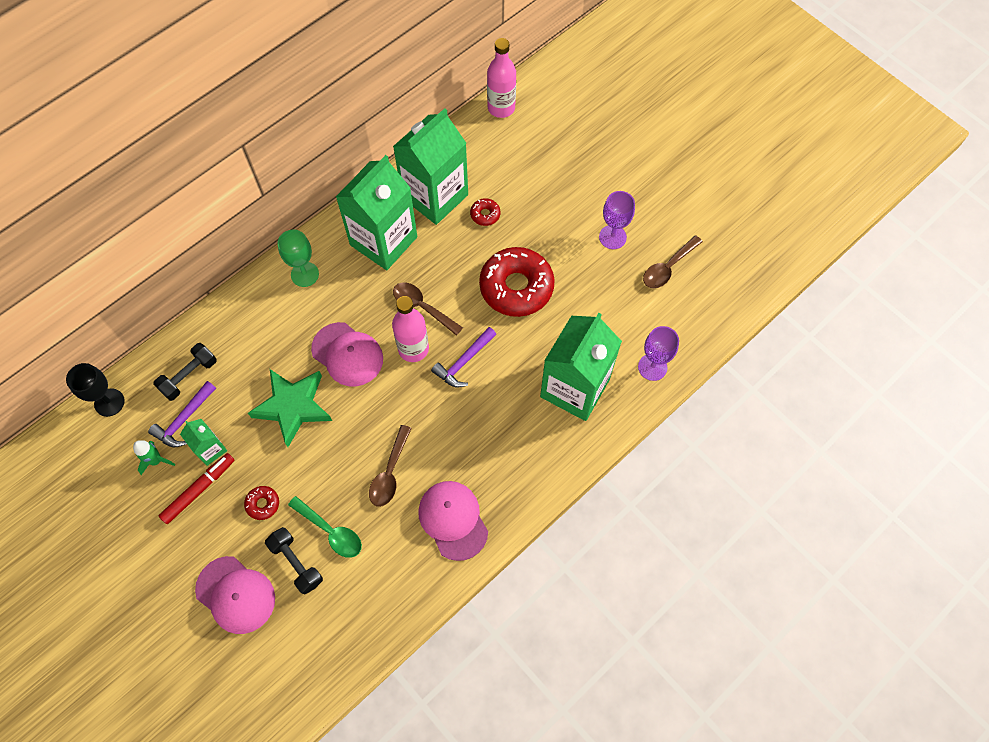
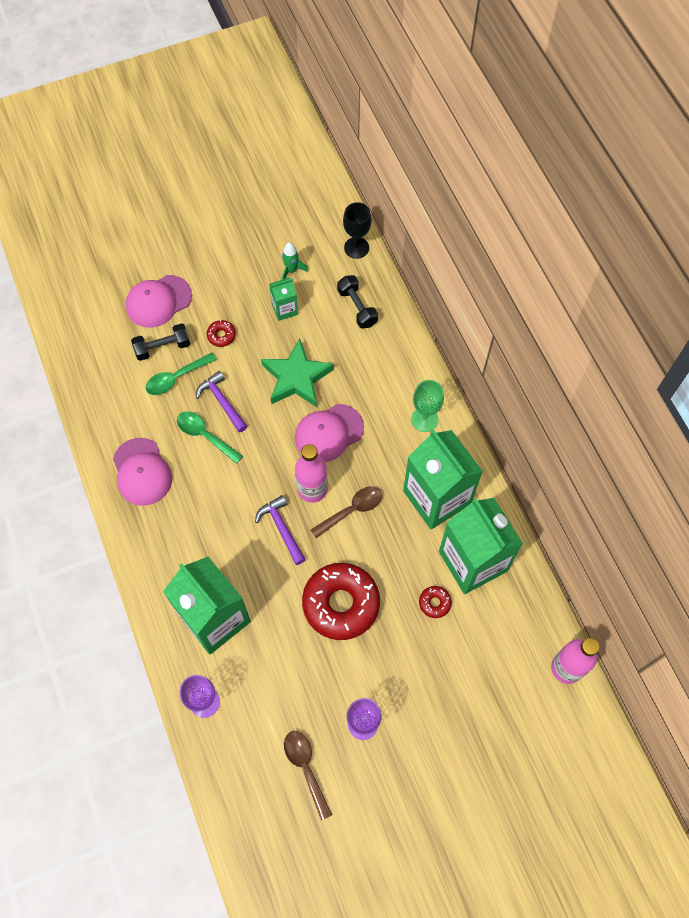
camera: 110 degrees right, 0 degrees up
(184, 420) = (319, 296): purple hammer -> purple hammer (222, 401)
(199, 490) = (253, 294): red marker -> none
(390, 472) = (205, 435): brown spoon -> green spoon
(453, 520) = (142, 472): pink cap -> pink cap turned 75 degrees clockwise

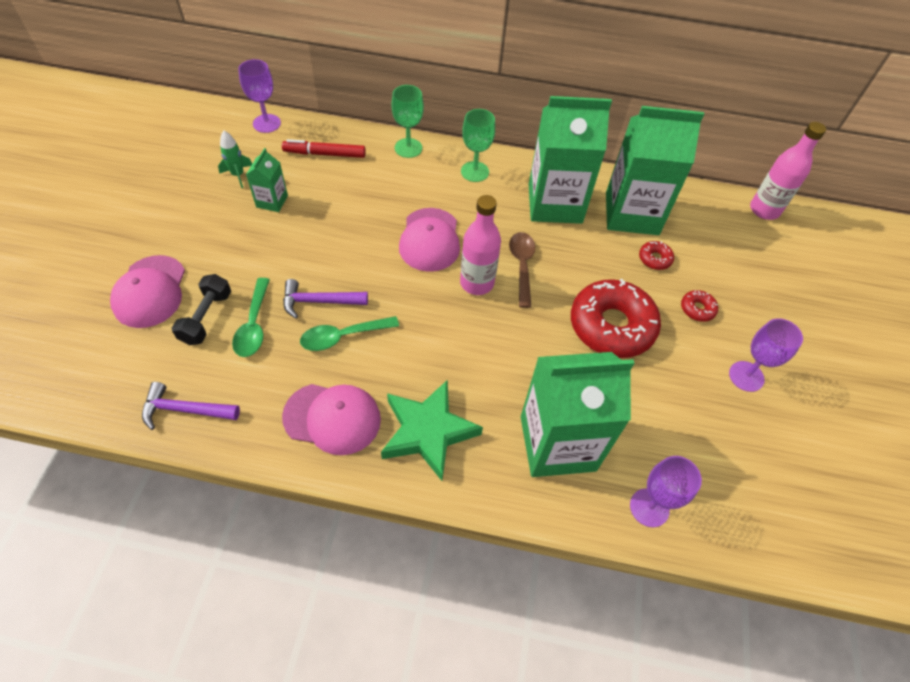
camera: 60 degrees left, 10 degrees down
(221, 335) = (247, 262): red donut -> red donut (697, 309)
(281, 528) = (499, 329): purple hammer -> purple hammer (185, 410)
(296, 378) = (351, 231): green star -> green star (428, 432)
(306, 768) = (771, 450): brown spoon -> none
(356, 248) = (267, 123): black goblet -> purple goblet
(357, 307) = (325, 154): black dumbbell -> red marker
(411, 357) = (408, 148): none -> green goblet

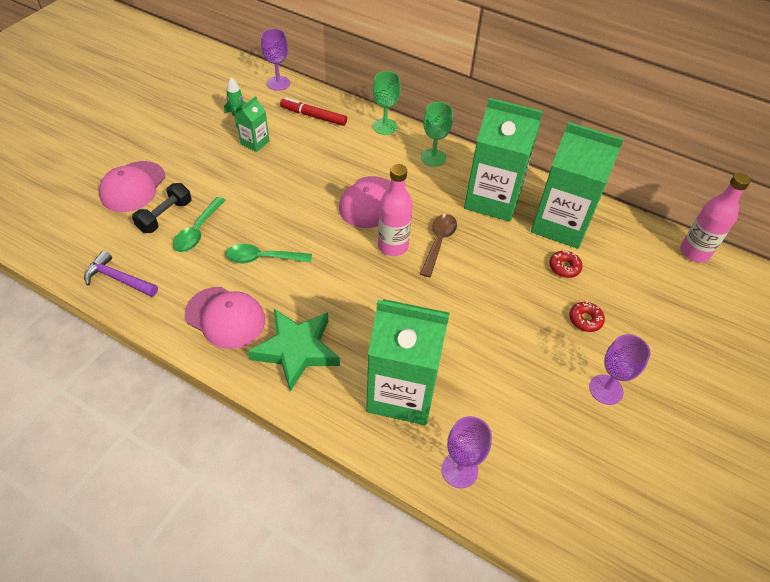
camera: 20 degrees right, 5 degrees down
(319, 302) = (256, 227): purple hammer -> none
(611, 326) = (496, 312): red donut -> none

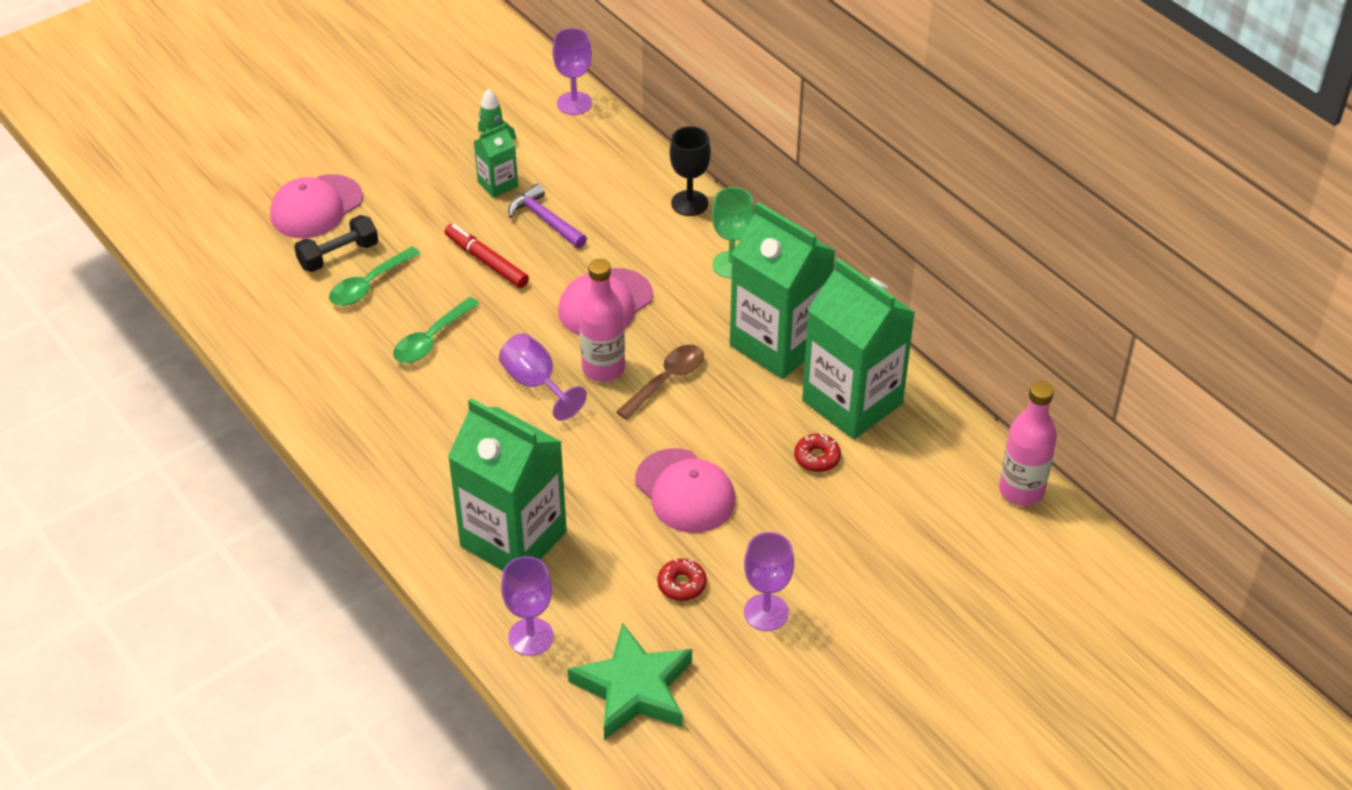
camera: 25 degrees right, 5 degrees down
(118, 279) = (252, 318): purple hammer -> purple hammer (545, 220)
(225, 317) = (353, 396): pink cap -> pink cap (685, 491)
(263, 258) = (431, 339): green spoon -> green spoon turned 75 degrees counterclockwise
(296, 350) = (416, 457): green star -> green star (634, 689)
(313, 116) = (597, 165): red marker -> red marker (486, 262)
(353, 269) = (536, 384): none -> purple goblet
(384, 126) = (689, 203): green goblet -> black goblet
(585, 320) = (798, 528): red donut -> red donut (682, 584)

